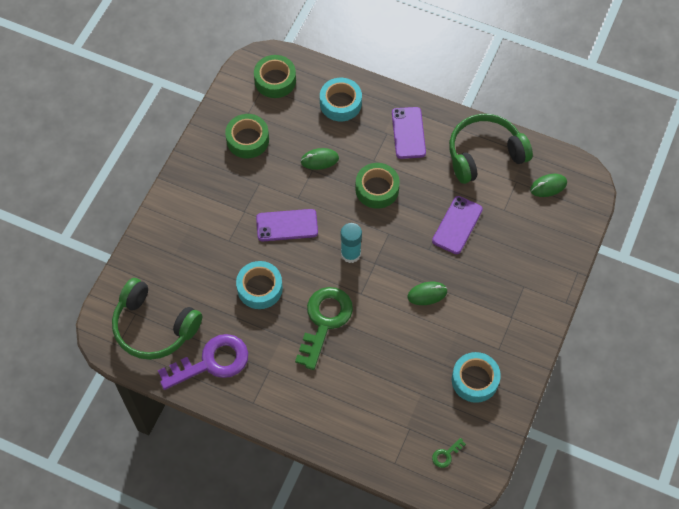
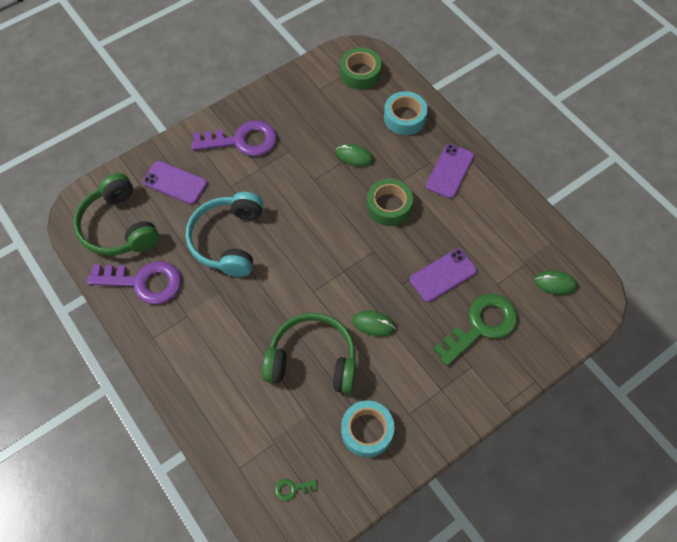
camera: 30 degrees right, 0 degrees up
(211, 195) = (242, 141): none -> purple key
(247, 140) = (304, 110): green tape -> none
(260, 288) = (228, 240): turquoise tape -> turquoise headphones
(287, 225) = (288, 198): purple phone -> purple phone (175, 182)
(324, 321) = (264, 299): green key -> green key (481, 326)
(350, 254) = (327, 251): turquoise glue stick -> none
(484, 154) = (510, 224): green headphones -> green headphones (312, 360)

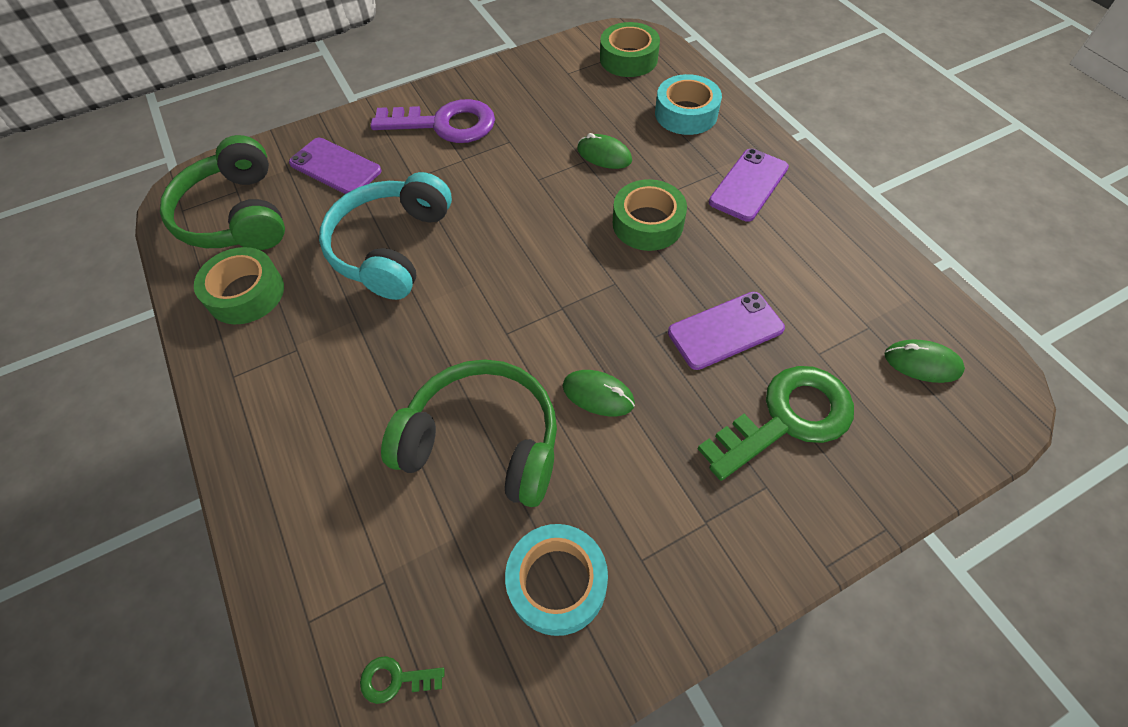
camera: 10 degrees right, 5 degrees down
(143, 282) = (246, 293): purple key -> green tape

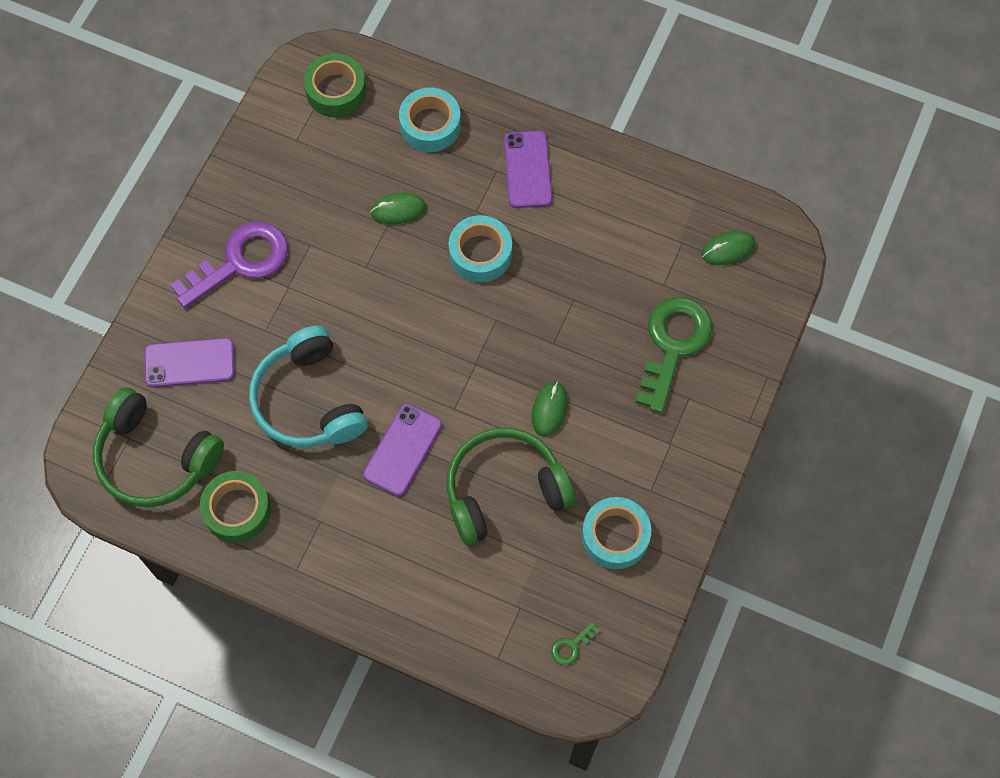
camera: 40 degrees left, 10 degrees up
(598, 395) = (549, 409): green mouse -> green mouse turned 60 degrees counterclockwise
(647, 223) = (480, 253): green tape -> turquoise tape
(725, 330) = (595, 307): purple phone -> purple phone (403, 450)

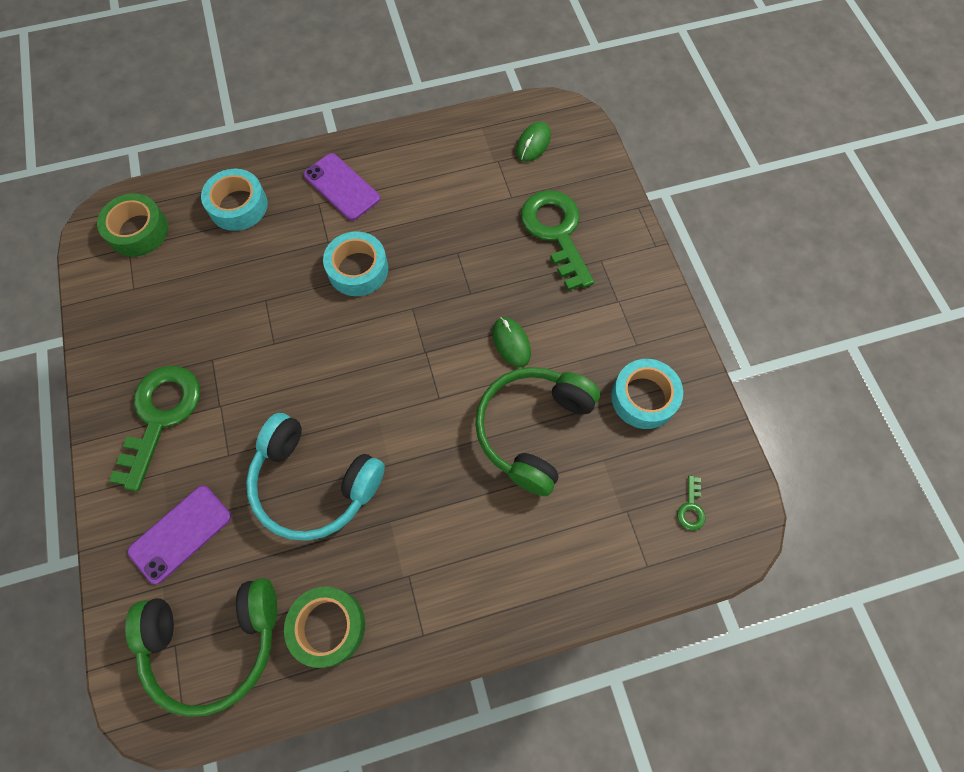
camera: 40 degrees left, 0 degrees up
(240, 262) = (160, 416): purple key -> green key
(398, 210) = (264, 283): green mouse -> none
(403, 450) = (426, 461): purple phone -> none

